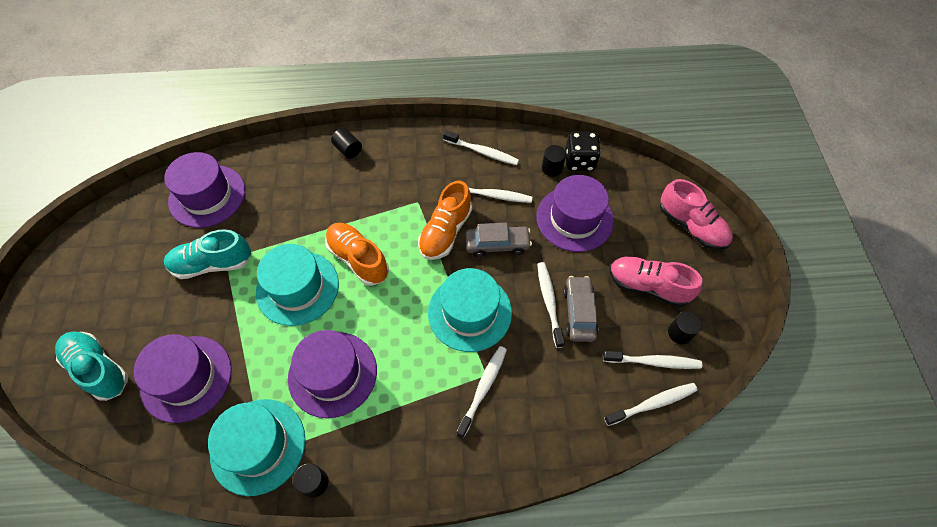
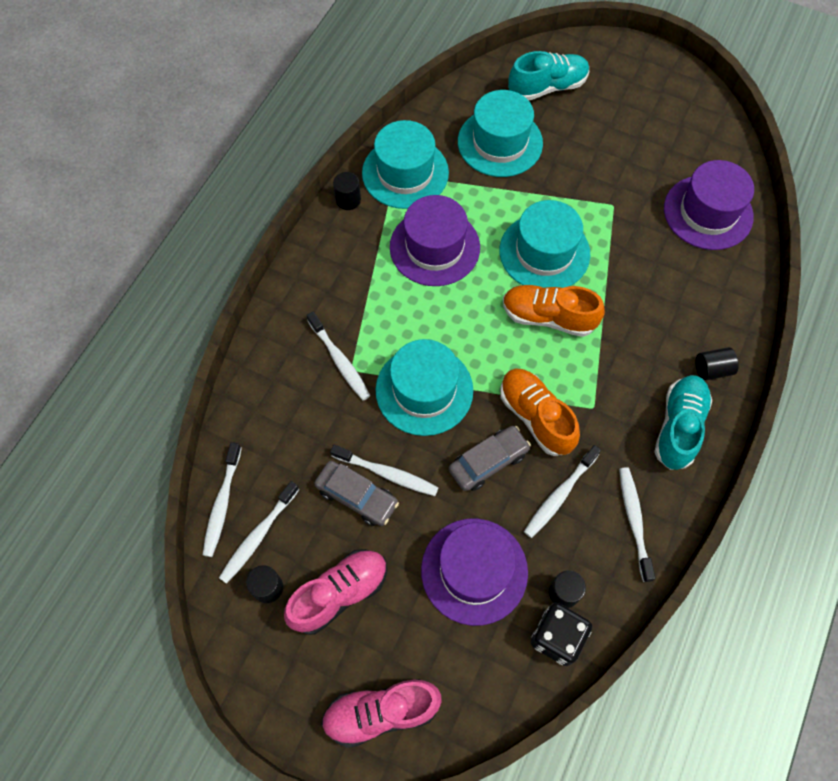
camera: 120 degrees right, 5 degrees up
(186, 378) = (500, 142): purple hat -> turquoise hat
(212, 264) = (614, 193): turquoise shoe -> turquoise shoe (678, 427)
(358, 259) = (548, 317): orange shoe -> orange shoe turned 150 degrees counterclockwise
(482, 152) = (634, 521): white toothbrush -> white toothbrush turned 120 degrees clockwise
(497, 244) = (488, 462): grey car -> grey car turned 150 degrees counterclockwise

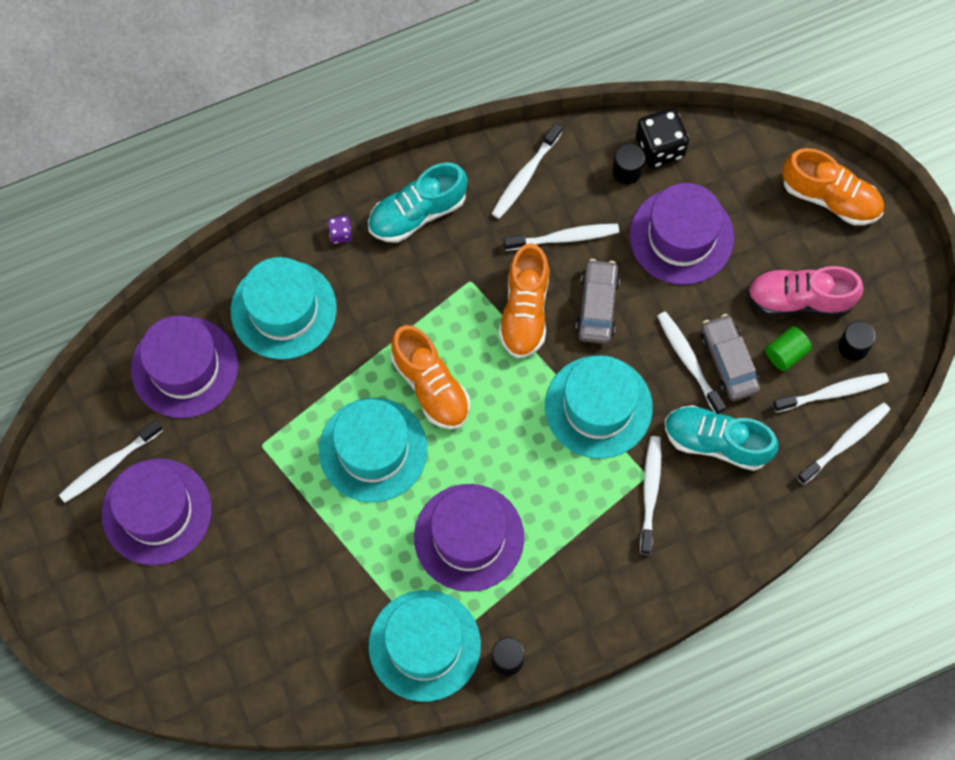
camera: 140 degrees left, 5 degrees up
(317, 538) = (786, 353): none -> green cylinder
(381, 712) = (830, 197): pink shoe -> orange shoe
(488, 462) = (597, 306): grey car -> grey car turned 90 degrees clockwise
(500, 142) = (299, 603): turquoise hat -> turquoise hat (283, 309)
(547, 87) = (186, 631): turquoise shoe -> turquoise shoe (716, 442)
(631, 129) = (156, 511): none -> purple hat
(685, 132) = (109, 465): none -> white toothbrush
(712, 369) = (340, 234): black cylinder -> purple dice

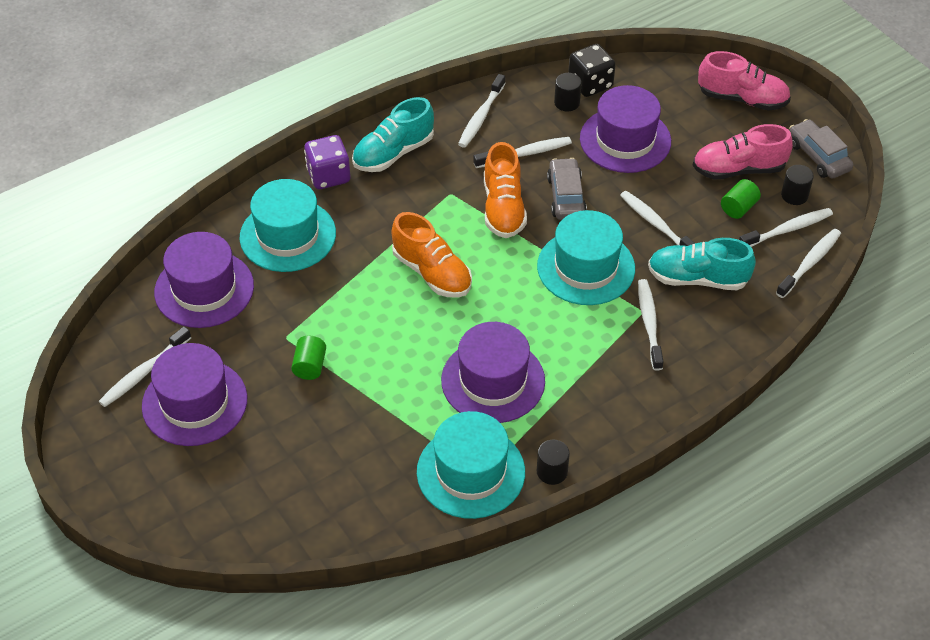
camera: 10 degrees left, 20 degrees down
(281, 486) = (310, 366): none -> green cylinder
(340, 234) = (328, 176): purple dice -> purple dice, size x1.99
(373, 450) = (389, 327): turquoise hat -> none
(728, 362) = (691, 220): grey car -> grey car (818, 156)
(830, 197) = (742, 99): orange shoe -> pink shoe

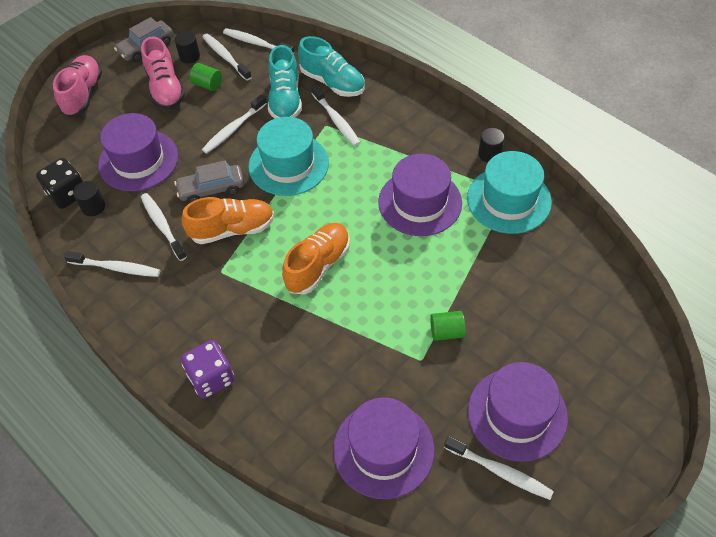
camera: 100 degrees left, 5 degrees up
(288, 235) = (297, 393): turquoise hat -> none
(393, 153) = (173, 329): turquoise shoe -> turquoise shoe (332, 82)
(649, 323) = (336, 120): white toothbrush -> white toothbrush turned 105 degrees counterclockwise

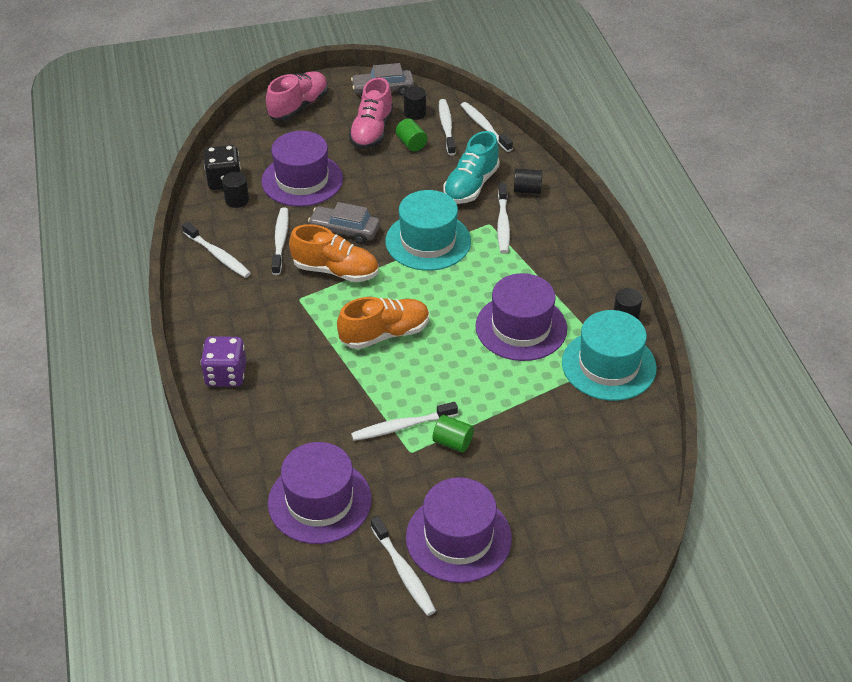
camera: 30 degrees right, 10 degrees down
(233, 129) = (404, 190): white toothbrush -> white toothbrush (402, 426)
(332, 82) = (527, 190): turquoise shoe -> black cylinder

